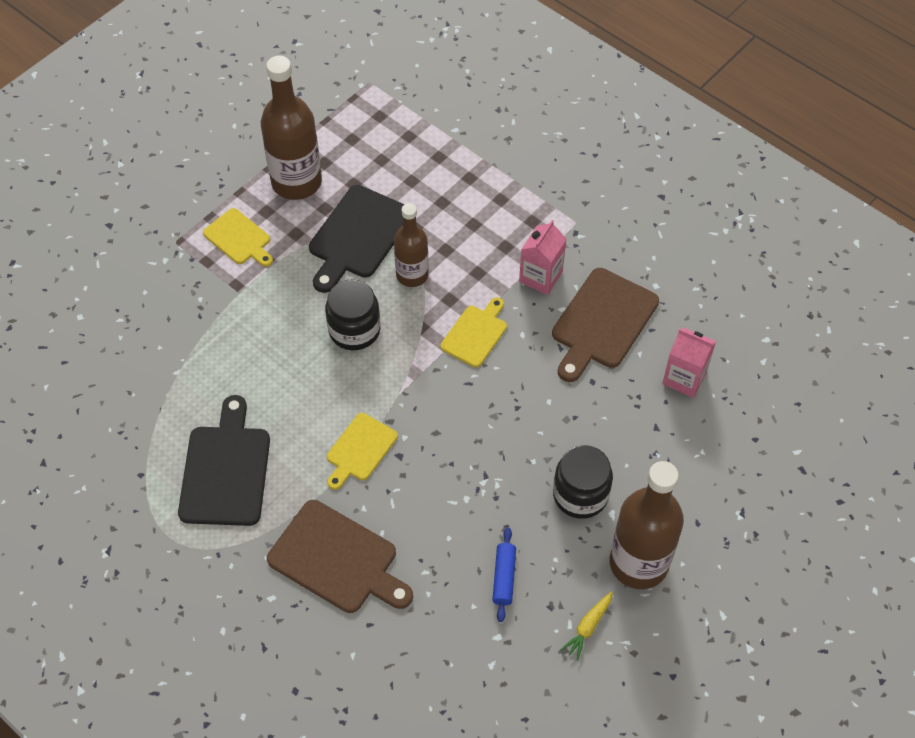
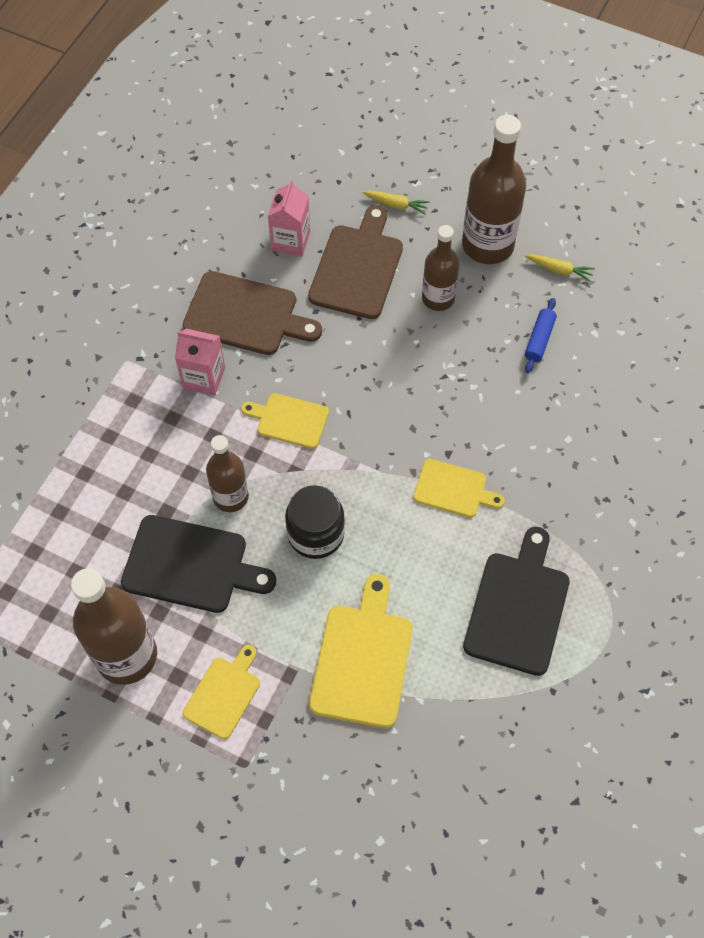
camera: 105 degrees left, 5 degrees up
(226, 470) = (518, 607): black cutting board -> black cutting board turned 120 degrees clockwise
(228, 339) = (363, 659): none -> yellow cutting board
(337, 560) = (574, 476): brown cutting board -> brown cutting board (357, 267)
(504, 577) = (539, 339): blue rolling pin -> blue rolling pin turned 60 degrees counterclockwise
(580, 495) = (438, 298): black jar -> brown bottle
(712, 486) = (396, 205): none -> yellow carrot

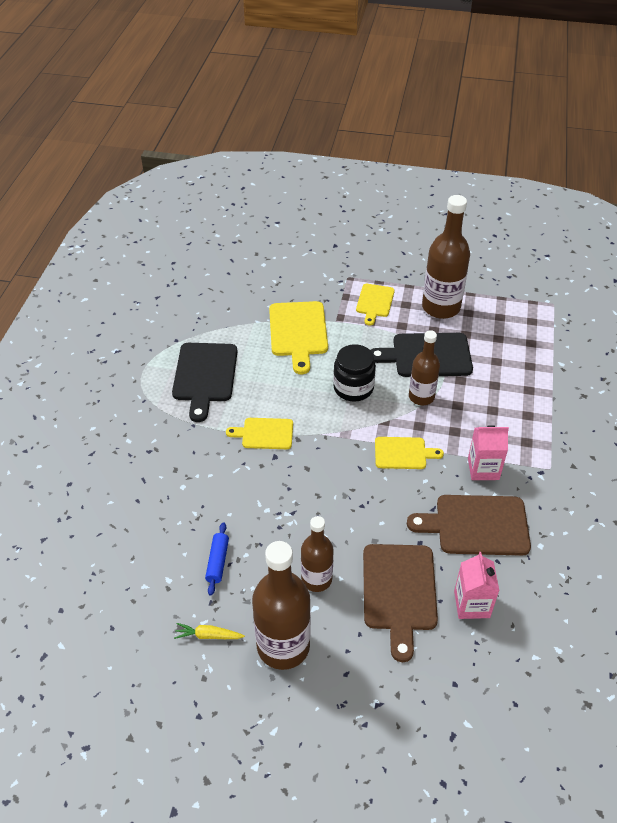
camera: 165 degrees right, 15 degrees down
(396, 205) = (386, 670): yellow carrot -> none

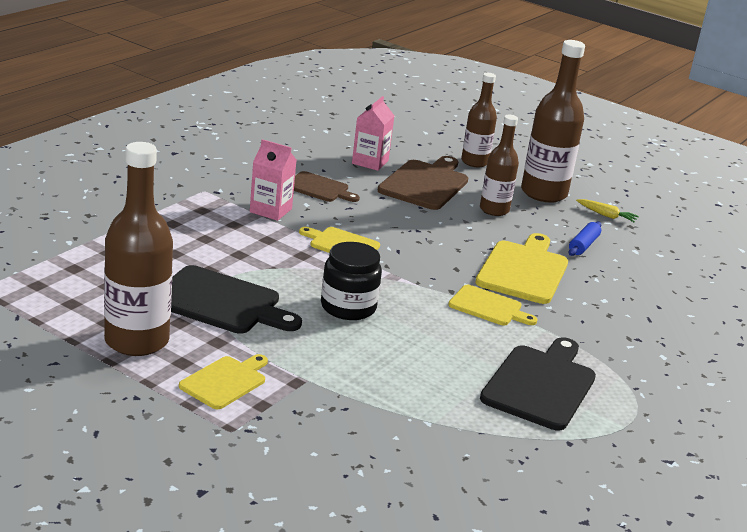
camera: 160 degrees left, 20 degrees down
(298, 332) = (374, 386): yellow cutting board -> yellow cutting board (524, 270)
(421, 397) = (273, 273): brown bottle -> brown bottle (474, 162)
(476, 525) = (319, 188): brown cutting board -> brown cutting board, size x0.61

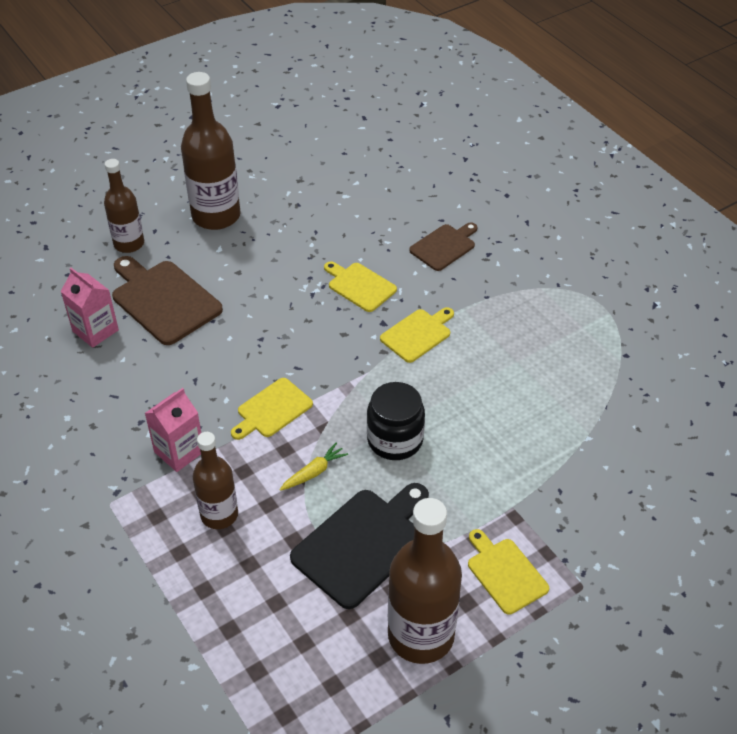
camera: 65 degrees left, 20 degrees up
(319, 188) = (142, 394): brown cutting board -> brown cutting board (444, 246)
(494, 210) = (238, 265): brown bottle -> brown bottle (219, 515)
(524, 270) = (360, 286): yellow cutting board -> yellow cutting board, size x0.61
(541, 384) = (545, 343): black cutting board -> none
(583, 245) = (325, 227): blue rolling pin -> none
(606, 215) = (275, 188): yellow carrot -> yellow carrot (314, 472)

